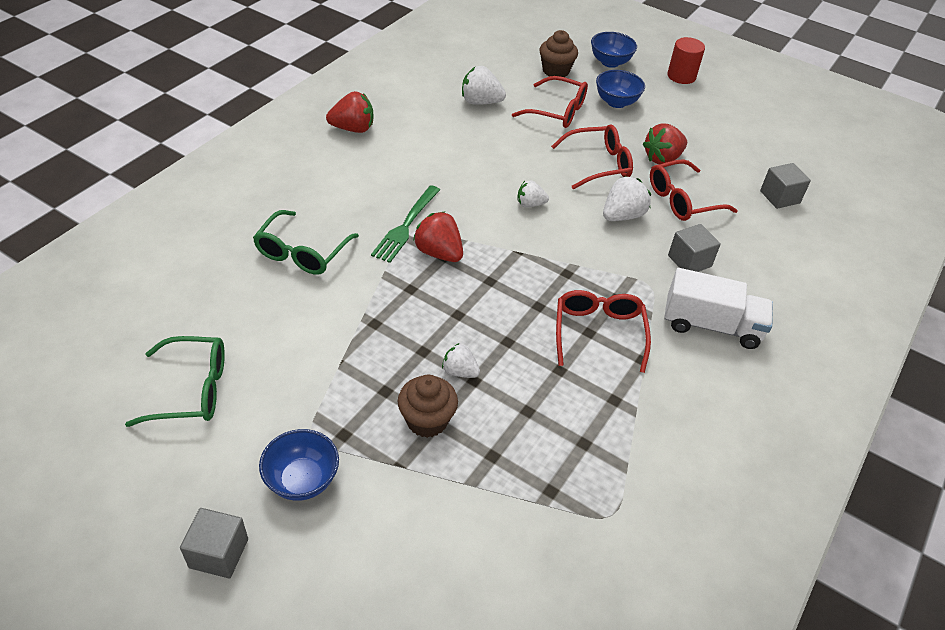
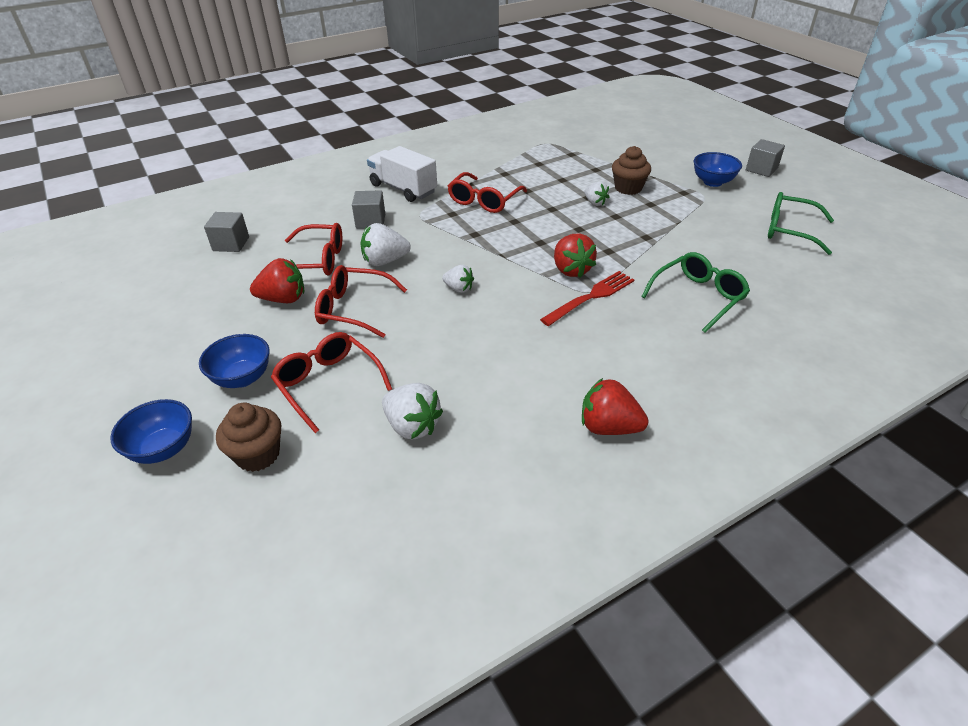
camera: 150 degrees left, 5 degrees down
(406, 226) = (590, 297): green fork -> red fork
(681, 76) = (108, 395): red cylinder -> none

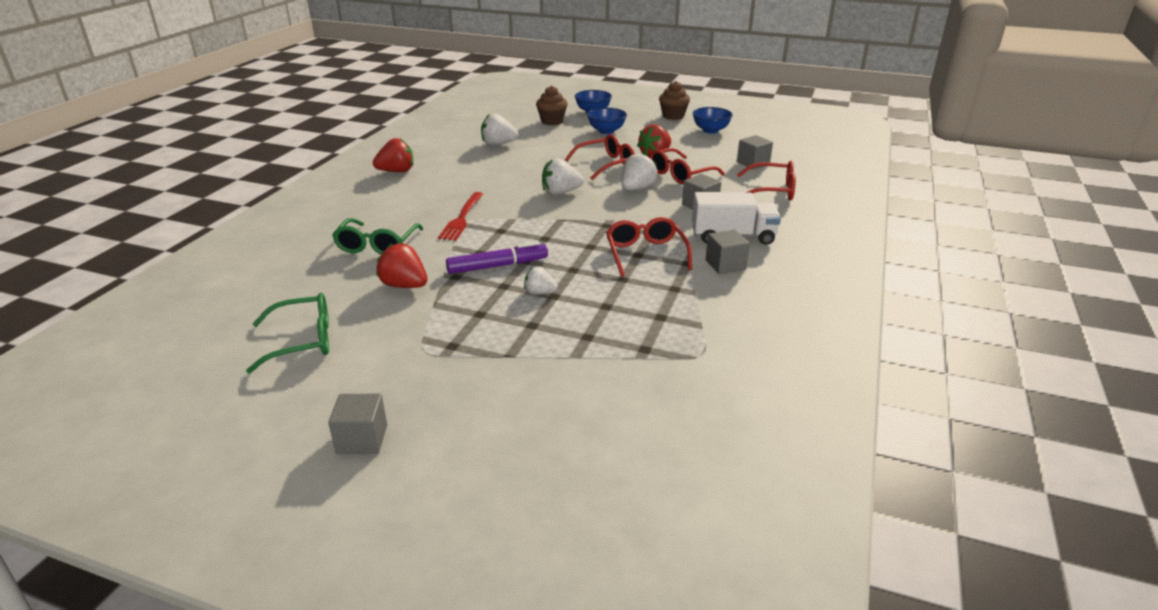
camera: 140 degrees right, 10 degrees down
(328, 384) = (561, 141): red glasses -> red glasses (771, 191)
(447, 174) = (725, 265): none -> grey cube
(459, 289) = (560, 192): white strawberry -> white strawberry, size x1.59
(571, 270) = (495, 229): red strawberry -> red strawberry (404, 285)
(605, 233) = (497, 266): none -> purple marker
(628, 188) = (522, 325): brown cupcake -> brown cupcake (673, 116)
(712, 182) = (424, 380): blue bowl -> blue bowl (710, 131)

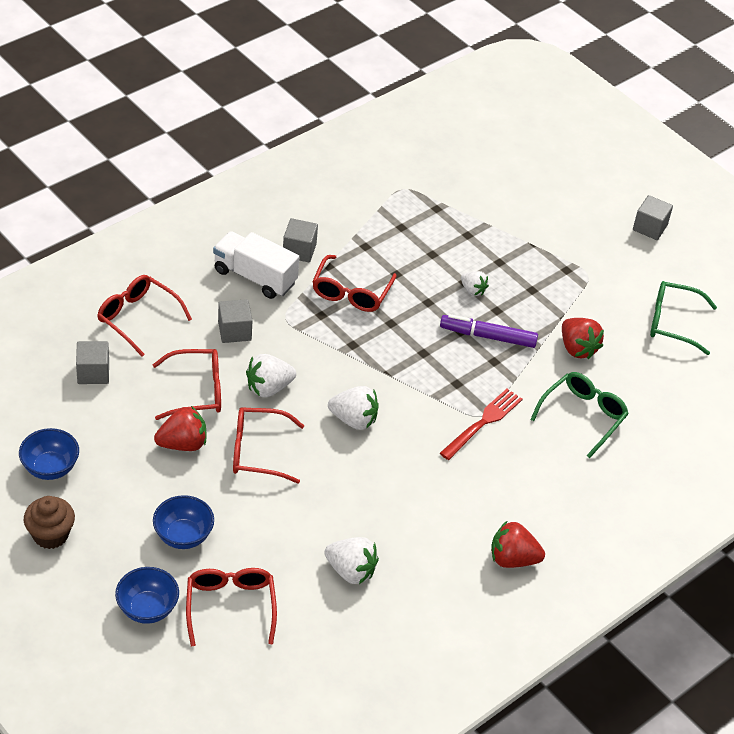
camera: 155 degrees left, 15 degrees up
(552, 121) = (230, 607): brown cupcake -> red glasses

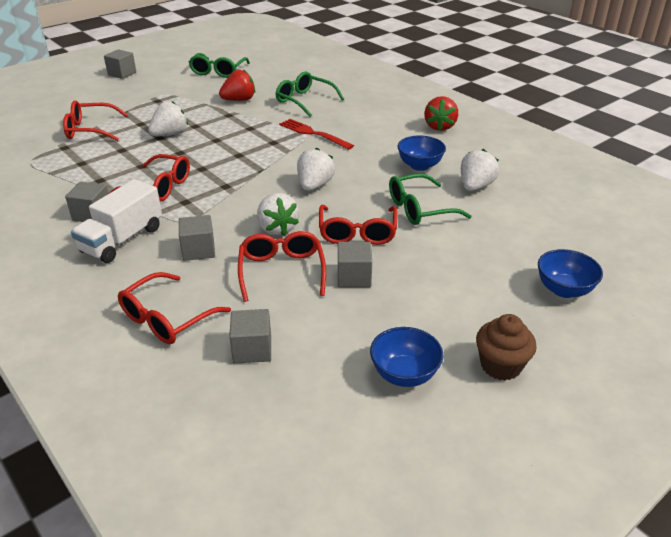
camera: 85 degrees left, 10 degrees down
(183, 444) = (354, 277): red strawberry -> grey cube
(183, 536) = (469, 272): blue bowl -> blue bowl (419, 166)
(230, 607) = (538, 242): red glasses -> red glasses (91, 130)
(302, 510) = (420, 209): none -> green glasses
(473, 290) = (170, 134): white strawberry -> white strawberry, size x1.59
(488, 336) = (223, 130): purple marker -> none

